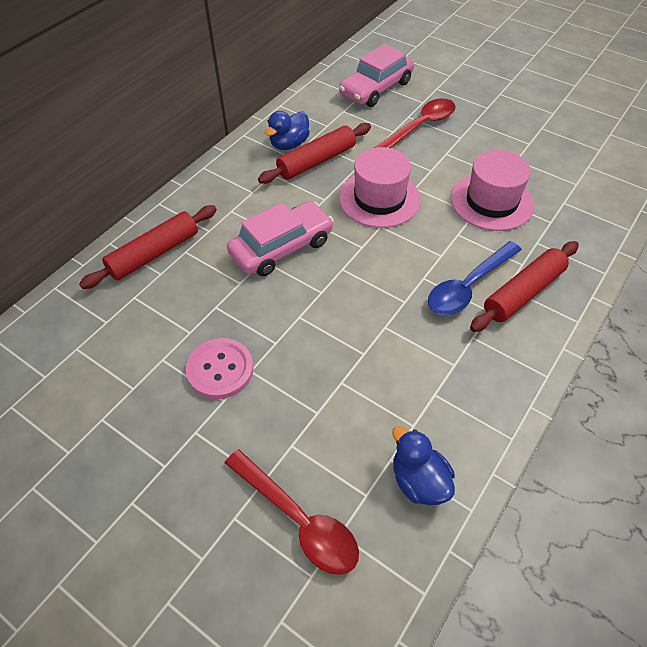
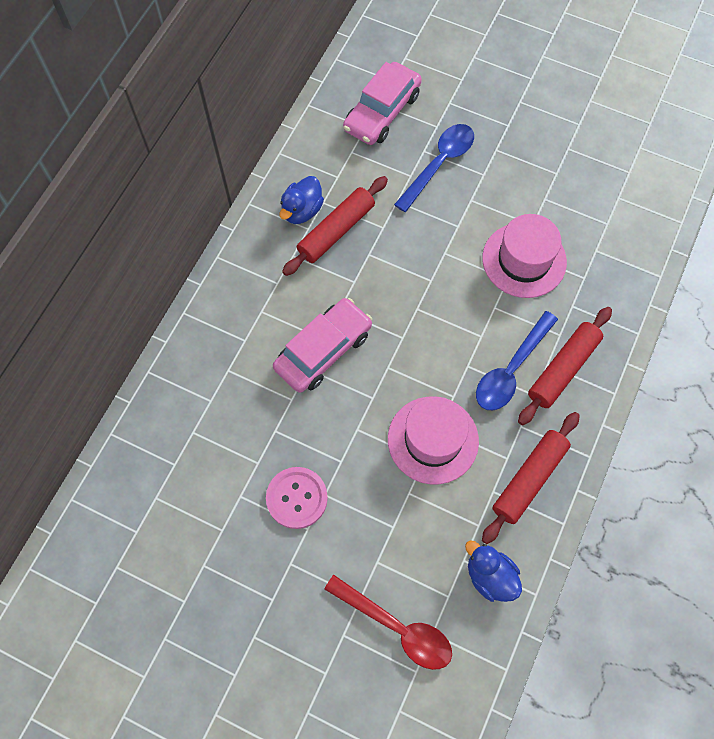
camera: 10 degrees left, 15 degrees up
(154, 254) = (197, 378): red rolling pin -> red rolling pin (529, 479)
(379, 198) = (410, 273): pink hat -> pink hat (433, 440)
(420, 126) = (439, 164): red spoon -> blue spoon

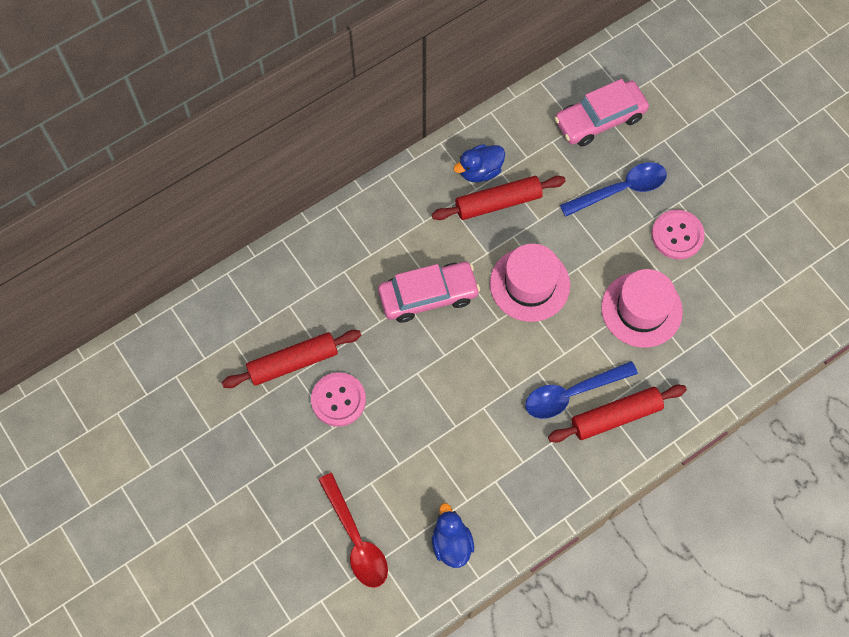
camera: 30 degrees right, 0 degrees up
(433, 440) = (472, 414): pink hat -> pink hat (529, 284)
(513, 179) = (677, 235): none -> pink button
(529, 479) = (530, 488): red rolling pin -> red rolling pin (293, 362)

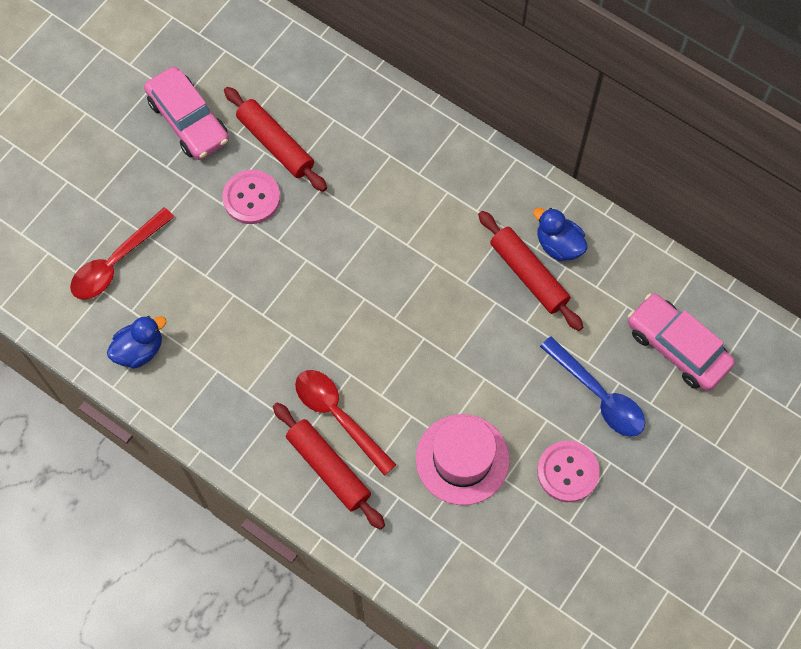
camera: 70 degrees right, 0 degrees up
(428, 296) = (394, 242): pink car -> pink car (188, 120)
(529, 284) = (446, 336): pink hat -> none
(572, 393) = (338, 416): blue spoon -> red spoon

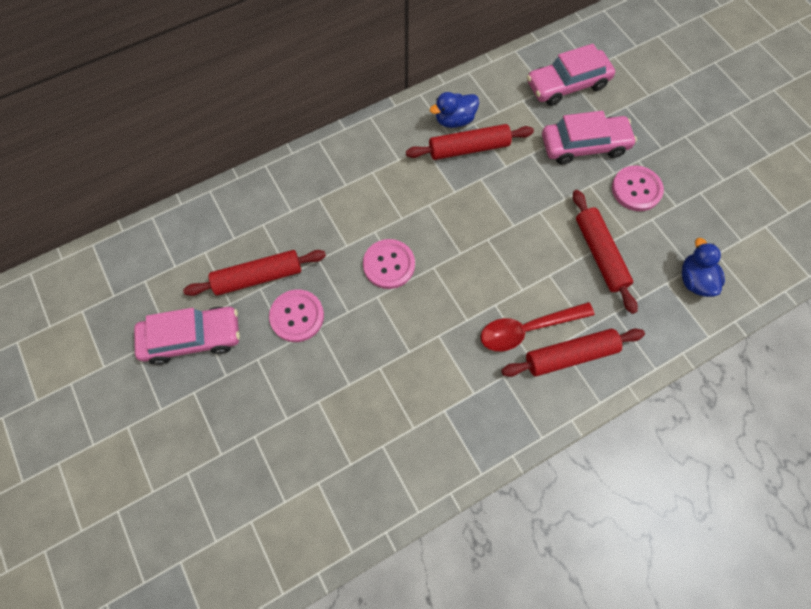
camera: 65 degrees left, 0 degrees up
(116, 262) = (295, 459): red spoon -> none
(139, 350) = (393, 472): blue duck -> blue duck (694, 280)
(346, 255) = (389, 265): none -> pink button
(462, 459) = (600, 254): pink hat -> red rolling pin
(598, 395) = (584, 145): blue spoon -> pink car

